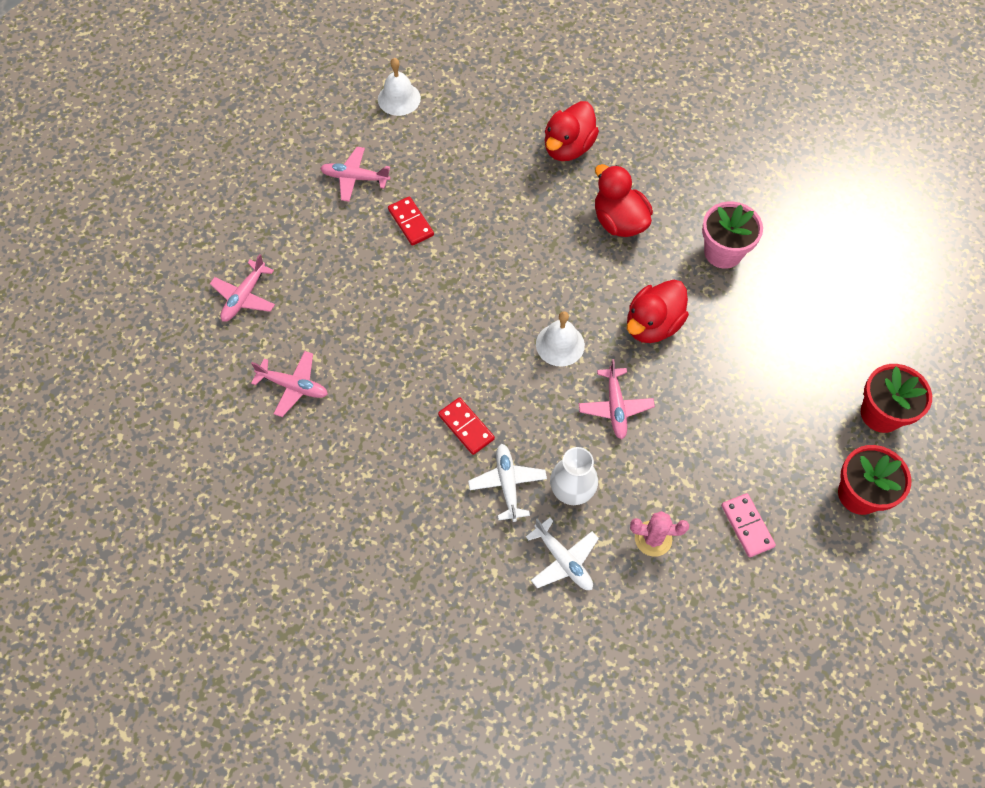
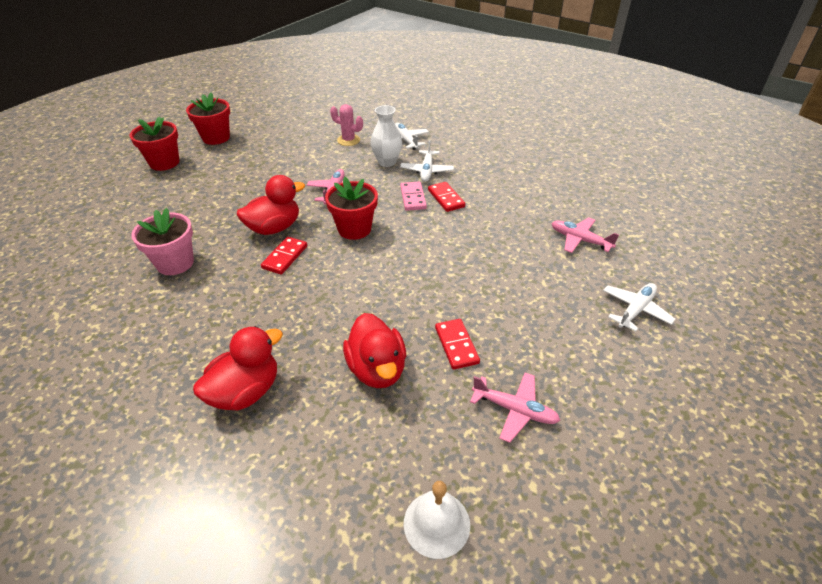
camera: 165 degrees left, 20 degrees down
(244, 297) = (635, 310): pink plane -> white plane
(560, 344) = (354, 229): white bell -> red flower pot
(615, 285) = (285, 257): none -> red domino
(619, 222) = (246, 304): red duck -> red duck (377, 369)
(747, 526) = (291, 137): pink domino -> pink domino (413, 198)

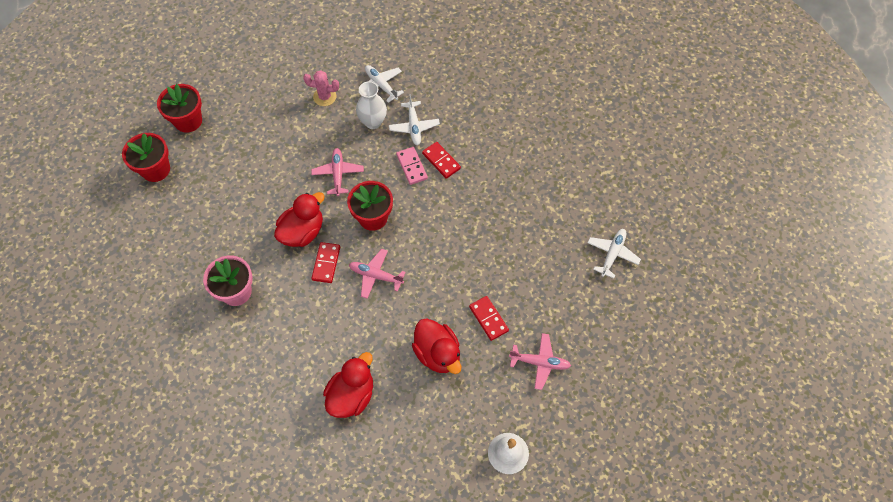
camera: 15 degrees left, 20 degrees up
(579, 240) = (563, 188): pink plane -> pink plane (375, 276)

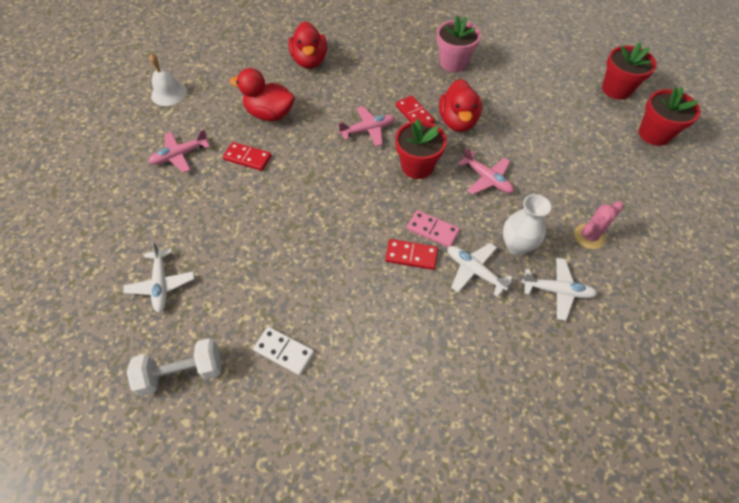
camera: 140 degrees right, 5 degrees down
(562, 161) = (284, 351): none -> white domino
(627, 189) = (182, 372): none -> white dumbbell

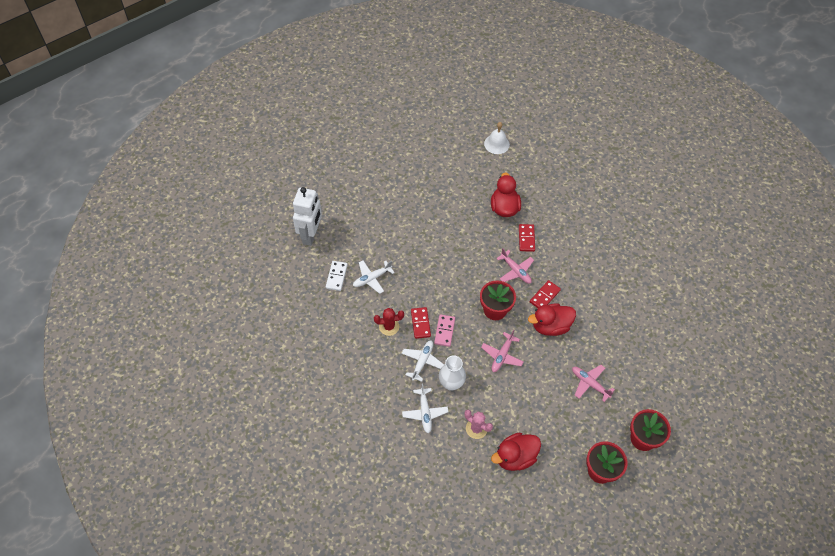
camera: 70 degrees right, 0 degrees up
(162, 284) = (356, 204): white plane -> white plane (372, 278)
(180, 155) = (447, 173): pink plane -> pink plane (589, 383)
(182, 372) = (311, 235): white dumbbell -> white robot
(247, 158) = (460, 210): red domino -> red domino (526, 238)
(309, 61) = (569, 213): red duck -> red duck (515, 457)
(403, 298) = (389, 326): none -> red cactus
(453, 63) = (615, 310): pink flower pot -> none

